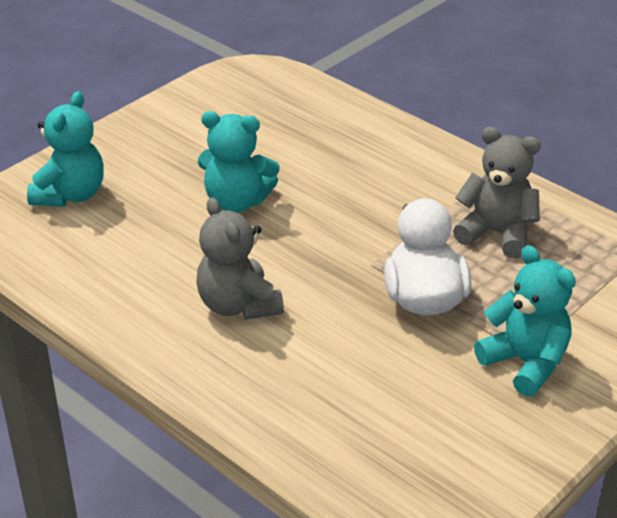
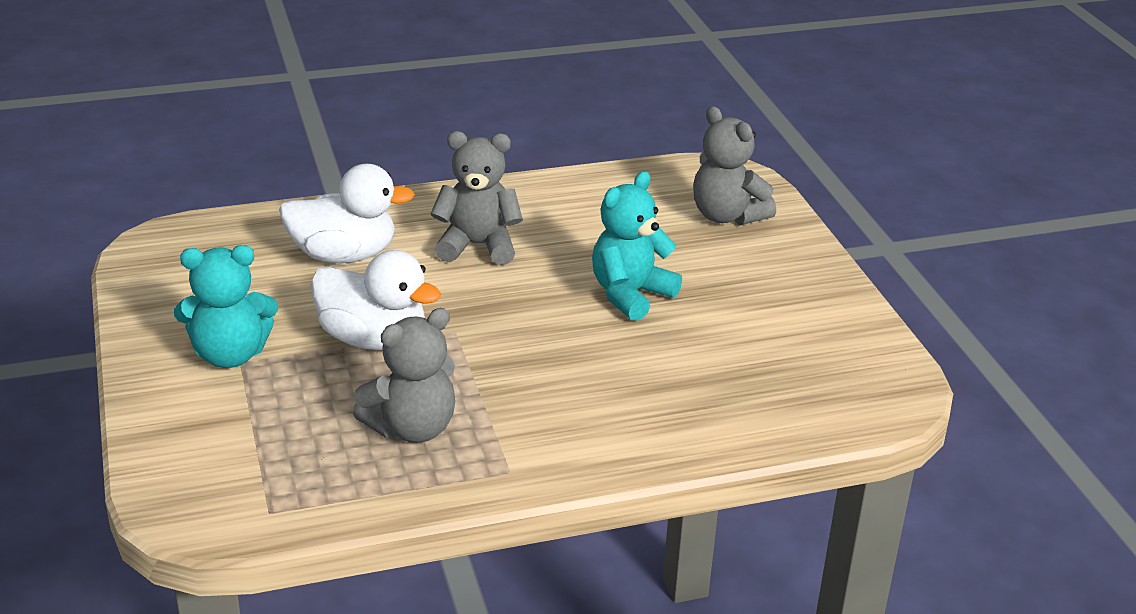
camera: 120 degrees right, 5 degrees down
(70, 195) = (727, 216): turquoise teddy bear -> grey teddy bear
(328, 376) = (344, 255): none -> white duck

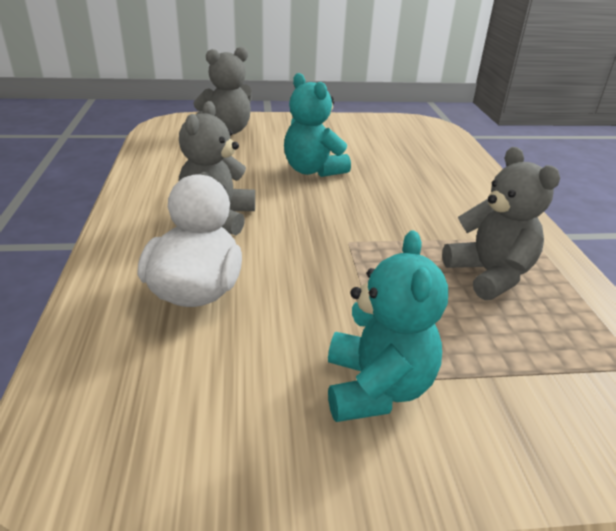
camera: 80 degrees left, 0 degrees up
(373, 339) = (355, 284): white duck -> none

